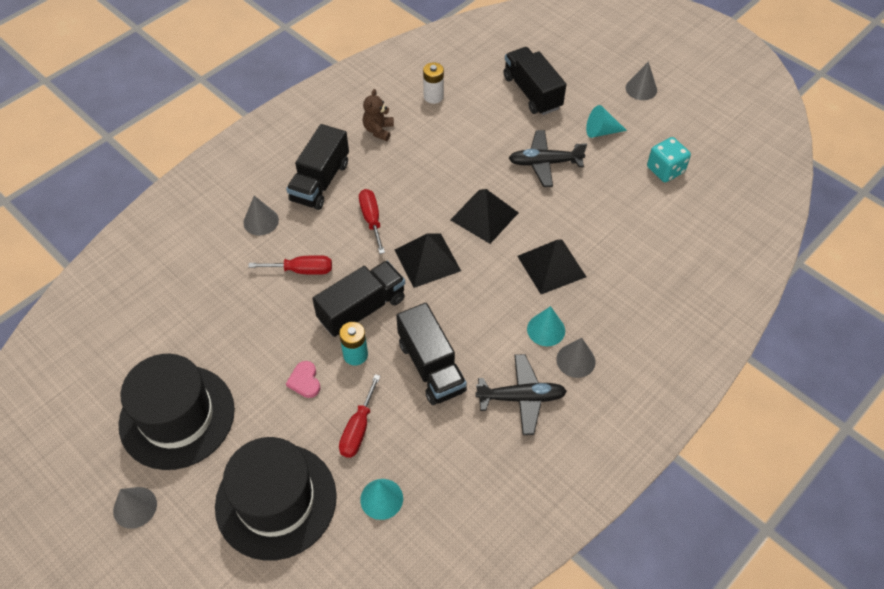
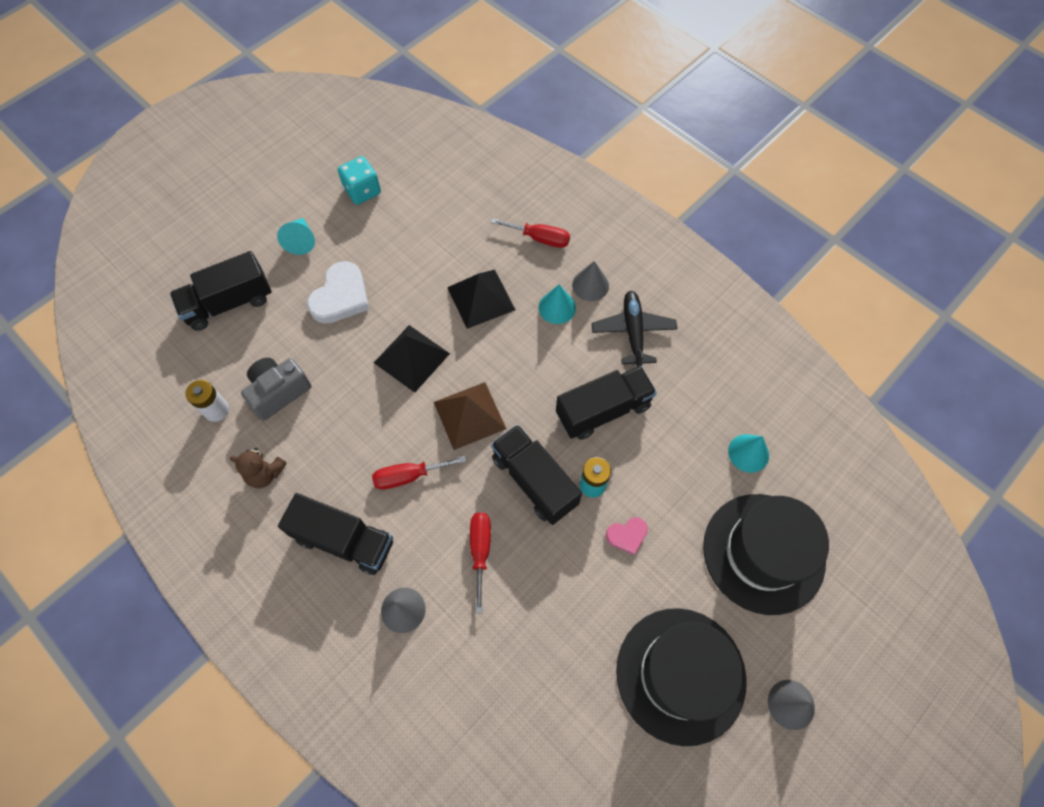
camera: 90 degrees left, 10 degrees up
(358, 429) = (678, 478): red screwdriver -> red screwdriver (540, 238)
(427, 260) = (469, 415): black pyramid -> brown pyramid
(449, 131) = (278, 392): none -> grey camera
(544, 163) = (341, 296): black plane -> white heart
(641, 89) = (242, 199): grey cone -> none

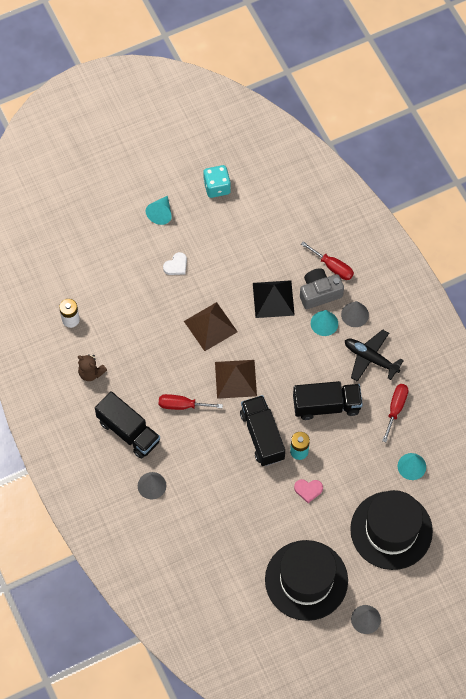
camera: 20 degrees right, 0 degrees up
(229, 303) = (98, 245): black truck -> none
(278, 392) = (114, 321): grey camera -> grey camera (319, 293)
(341, 296) = (176, 265): white heart -> white heart, size x0.54
(411, 358) = (210, 326): black pyramid -> brown pyramid
(480, 551) = (211, 467): red screwdriver -> red screwdriver (395, 408)
(633, 332) = (370, 358): black plane -> black plane turned 75 degrees counterclockwise

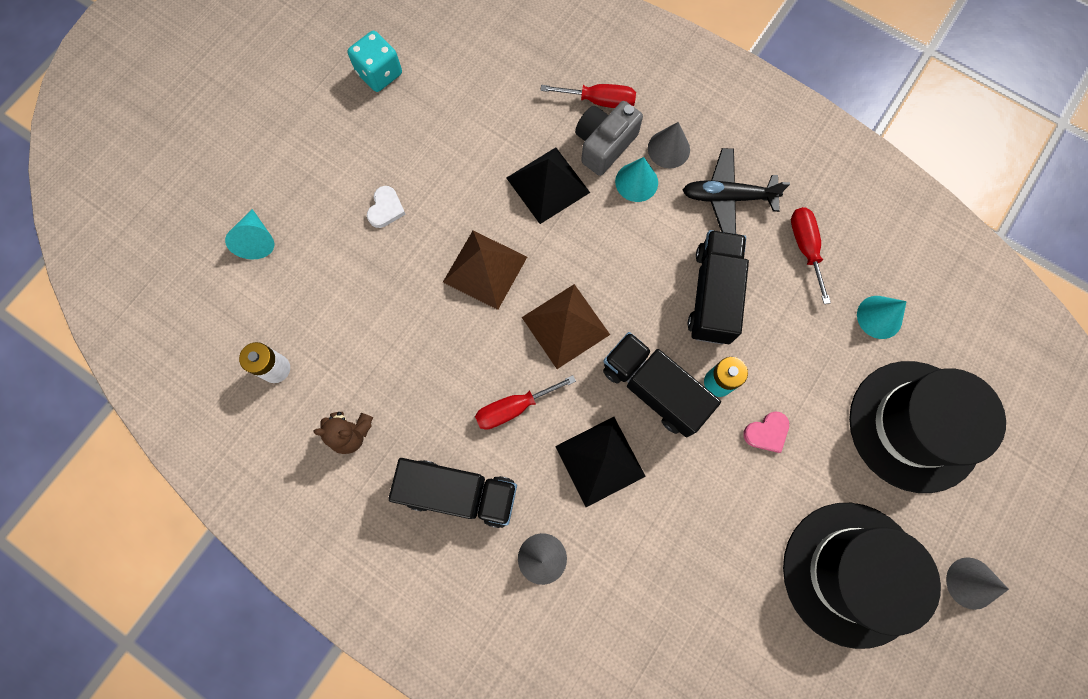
camera: 30 degrees left, 10 degrees up
(161, 213) = (322, 147): turquoise cone -> turquoise cone (257, 240)
(210, 456) = (600, 461): none -> black pyramid
(326, 405) = (713, 295): black truck -> black truck turned 45 degrees counterclockwise

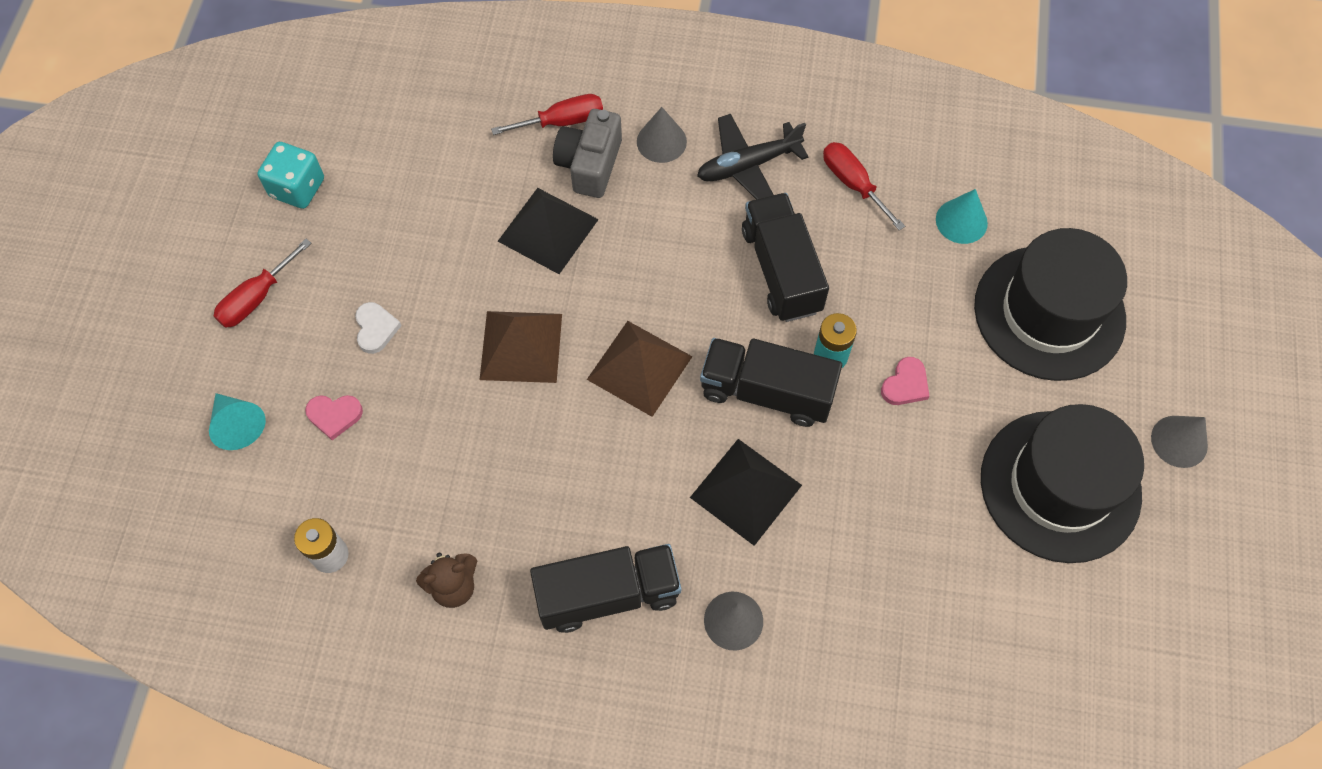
camera: 25 degrees left, 10 degrees down
(326, 263) = (334, 415): none -> pink heart
(513, 408) = (624, 477): red screwdriver -> red screwdriver (256, 298)
(636, 182) = (643, 188): turquoise cone -> none

